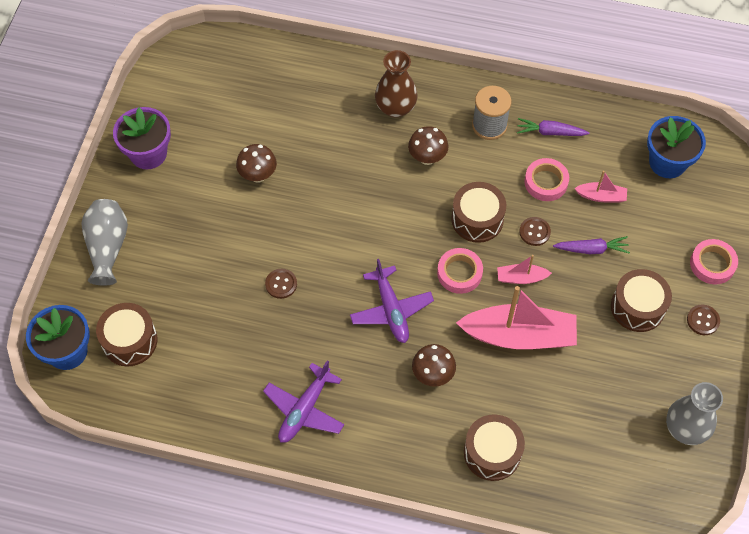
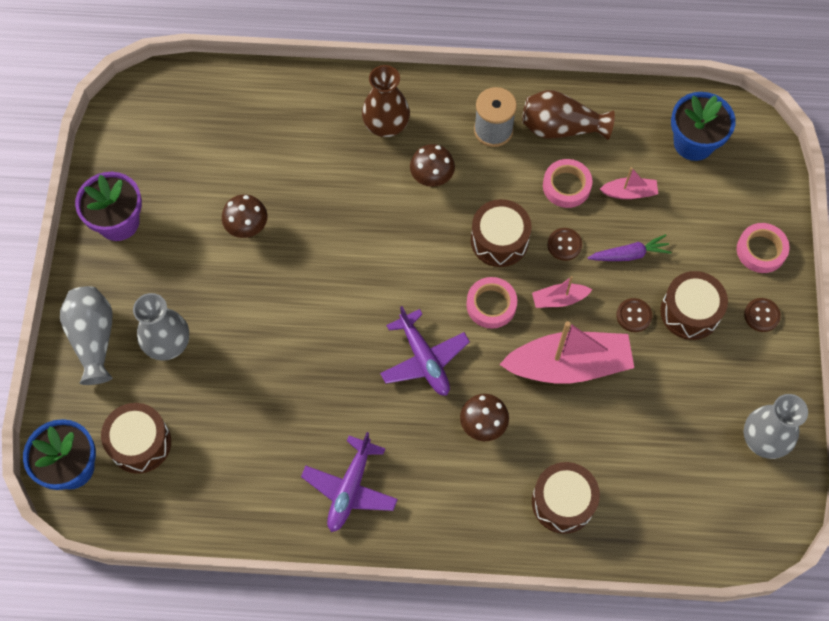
camera: 10 degrees left, 5 degrees up
(170, 261) = (168, 343): none -> grey vase
(281, 284) = (297, 350): brown button -> brown button (633, 316)
(550, 132) = (561, 128): purple carrot -> brown vase

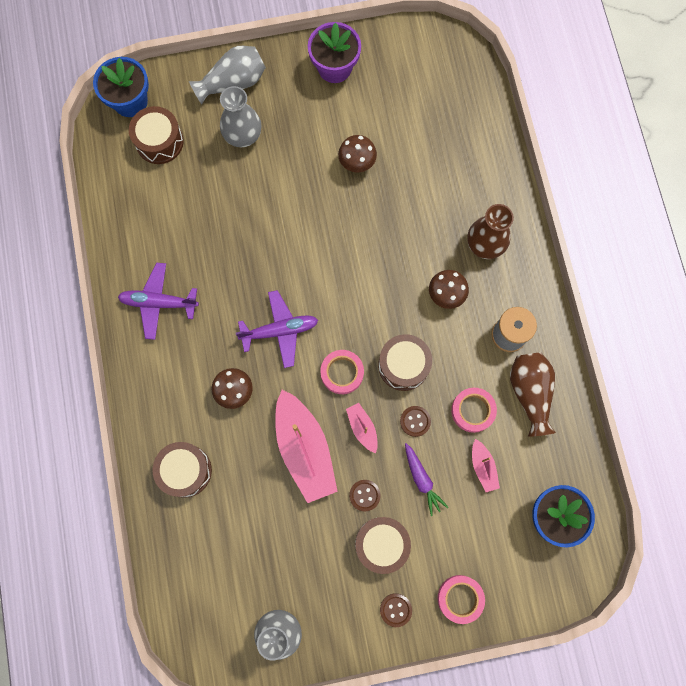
camera: 75 degrees right, 10 degrees up
(424, 359) = (279, 331): purple plane -> purple plane turned 150 degrees counterclockwise

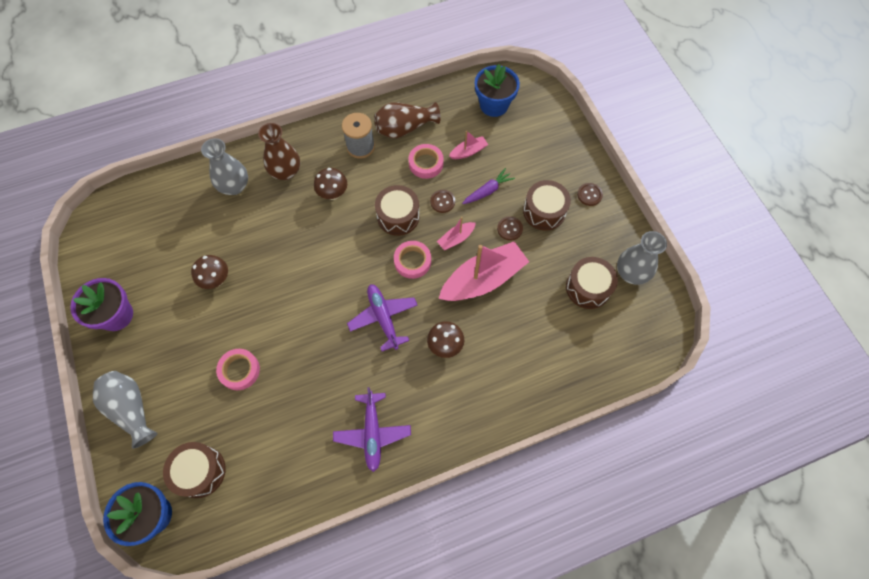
camera: 100 degrees left, 10 degrees down
(185, 470) = (524, 374): brown drum -> brown drum (588, 288)
(243, 135) = (191, 388): grey vase -> grey vase (234, 186)
(460, 598) = (568, 154): pink tape -> pink tape (239, 370)

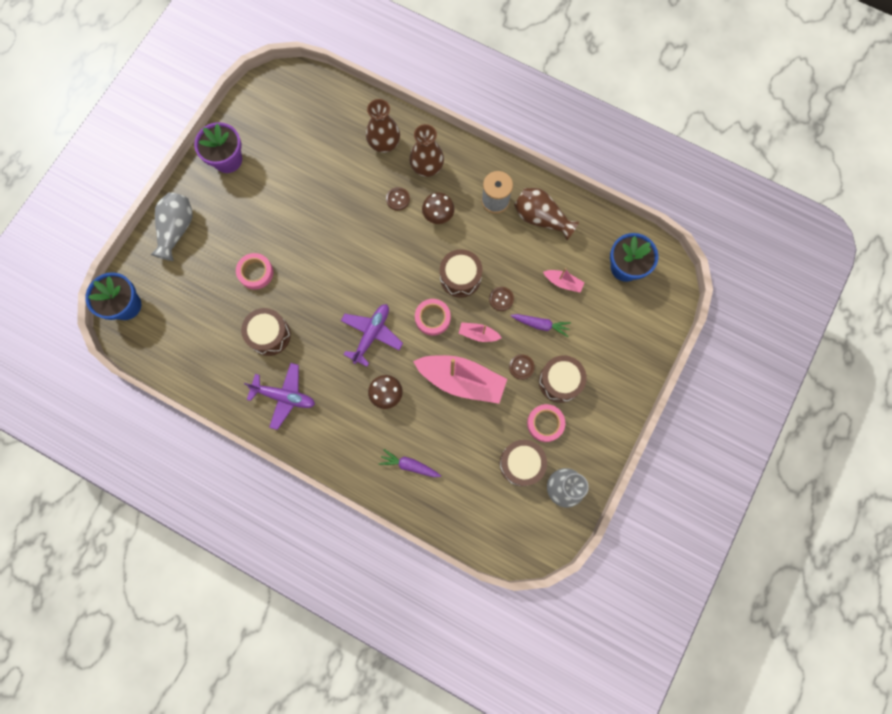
camera: 50 degrees right, 10 degrees up
(200, 471) = (173, 309): brown drum -> brown drum (269, 335)
(216, 280) = (305, 198): brown mushroom -> none
(234, 186) = (384, 144): grey vase -> brown vase
(372, 433) = (284, 396): purple plane -> purple plane turned 120 degrees counterclockwise
(426, 163) = (523, 260): pink tape -> pink tape (545, 423)
(521, 374) = (409, 465): none -> purple carrot
(589, 195) = (606, 405): brown button -> brown button (398, 199)

